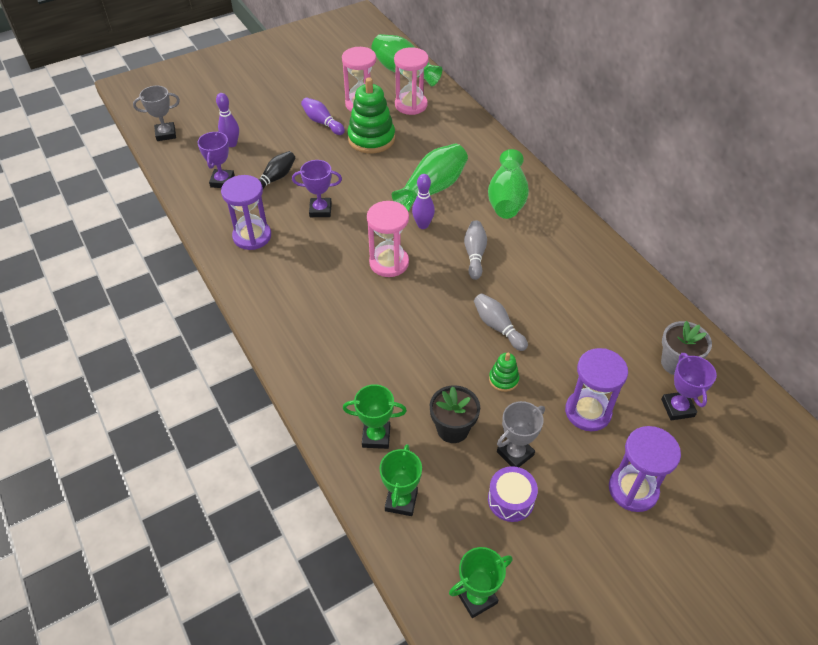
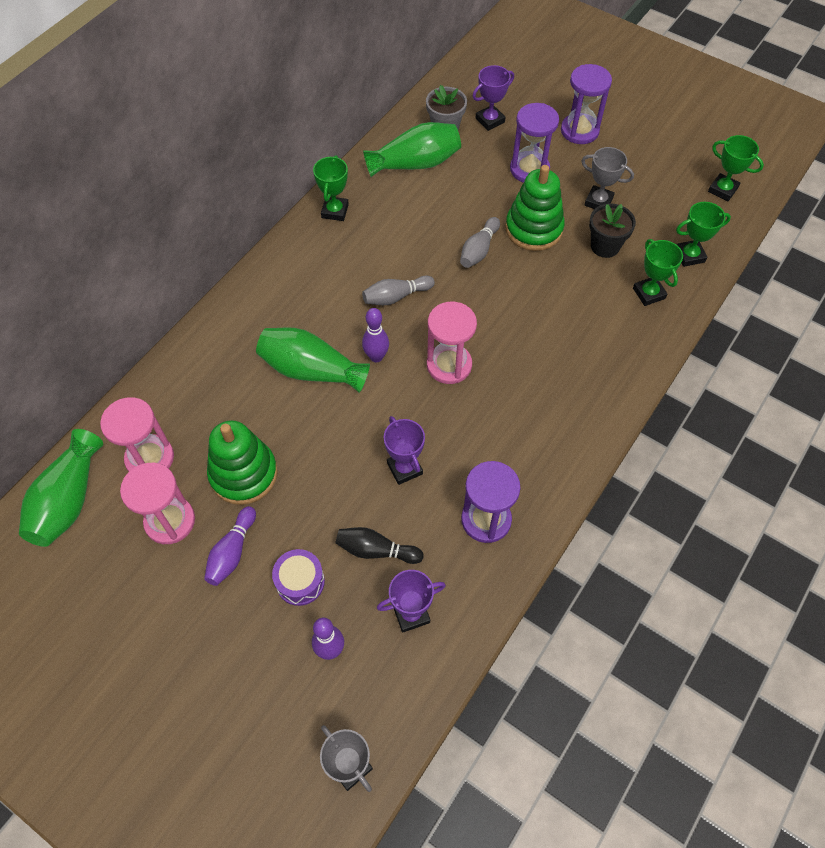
camera: 115 degrees left, 10 degrees up
(503, 379) = (533, 229): green stacking toy -> green stacking toy, size x2.08
(507, 199) = (295, 296): green vase -> green vase (415, 163)
(510, 500) = (638, 193): purple drum -> purple drum (300, 582)
(590, 247) = (335, 211): none -> green trophy

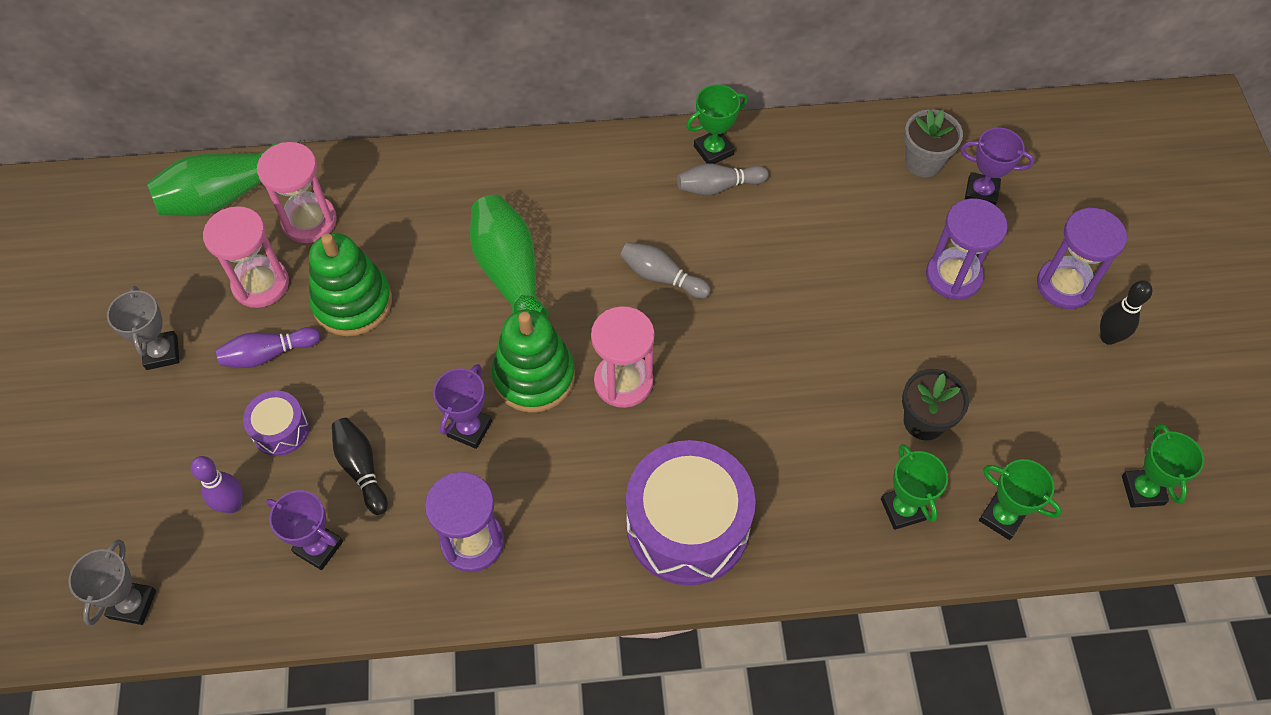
camera: 50 degrees right, 0 degrees up
(376, 357) = (574, 312): purple bowling pin -> none
(415, 163) = (847, 171): green vase -> none
(479, 250) = (793, 306): grey bowling pin -> grey bowling pin (718, 187)
(533, 229) = (875, 337): green stacking toy -> green stacking toy (534, 376)
(572, 399) = (687, 525): none -> purple drum
(598, 201) = (981, 373): grey trophy -> grey trophy (162, 353)
(626, 137) = (1108, 337): none -> black bowling pin
(649, 293) = (903, 509): green trophy -> green trophy turned 45 degrees counterclockwise

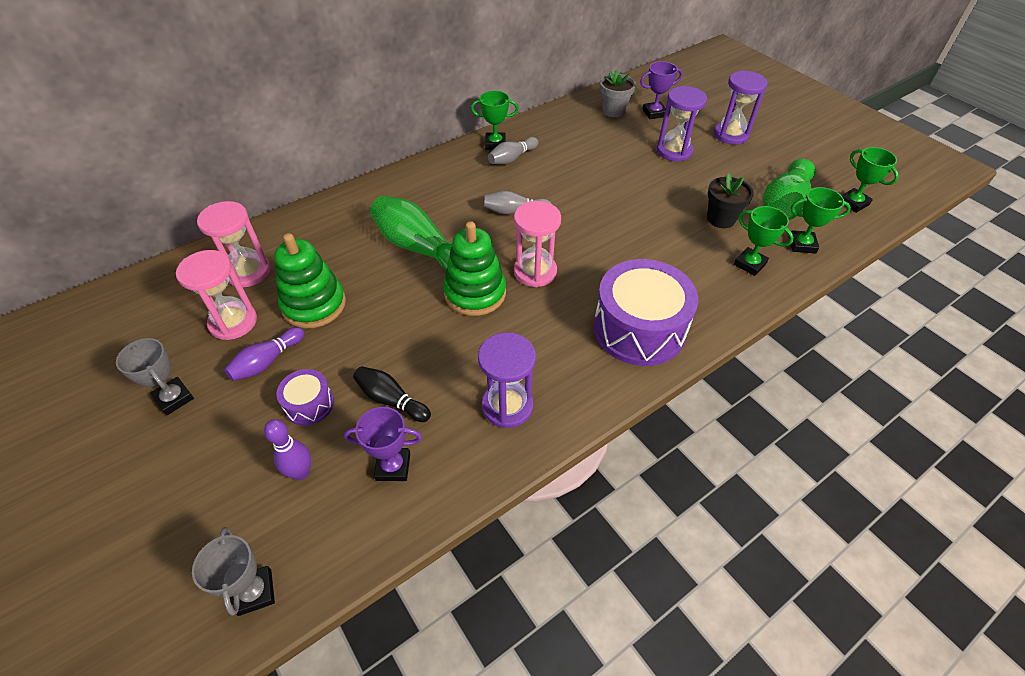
camera: 30 degrees left, 10 degrees down
(222, 197) = (168, 284): green vase -> green vase (782, 207)
(469, 429) = (453, 340): purple trophy -> none
(713, 150) = (495, 144): green trophy -> green trophy turned 60 degrees clockwise
(1108, 337) = (772, 147): black bowling pin -> none

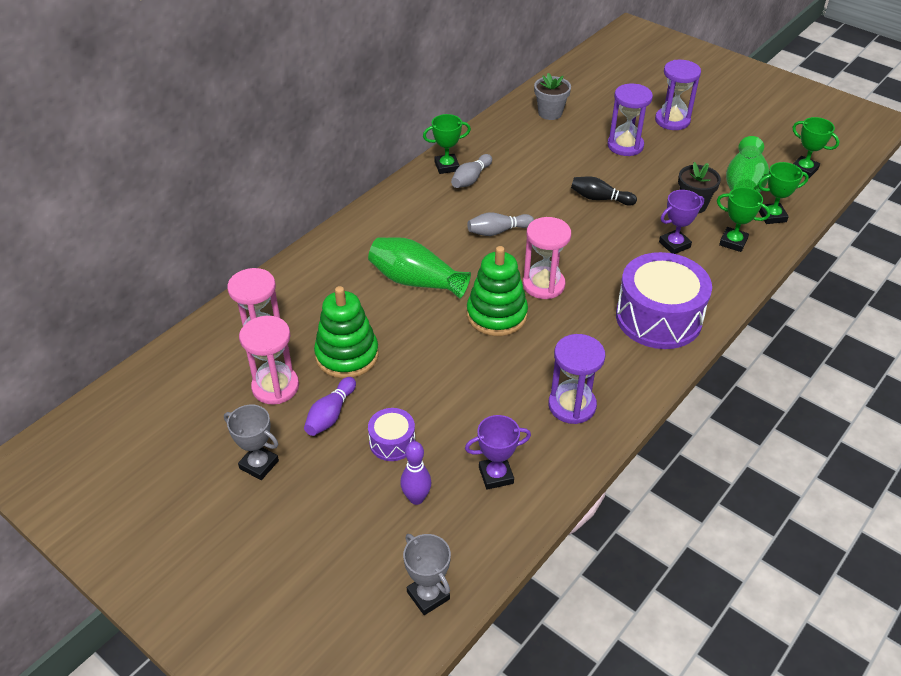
camera: 15 degrees left, 5 degrees down
(391, 400) = (466, 422): black bowling pin -> black bowling pin (600, 198)
(654, 113) = (591, 109): purple trophy -> purple trophy (674, 244)

